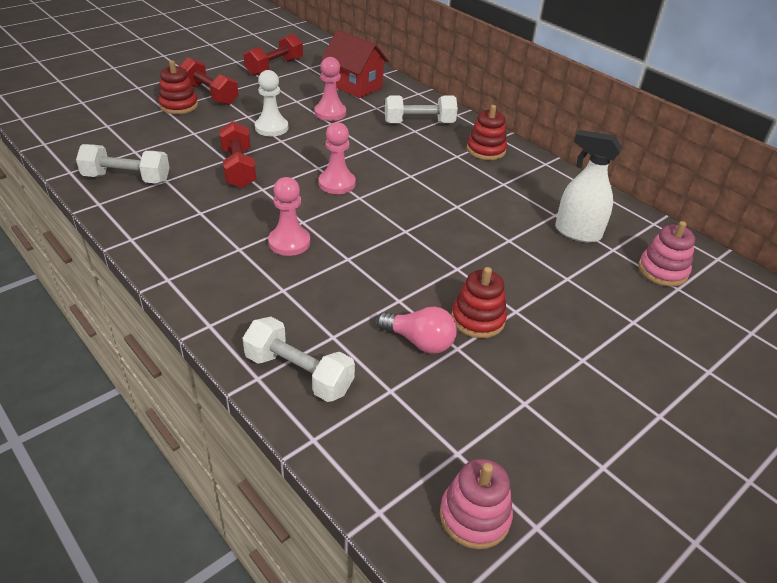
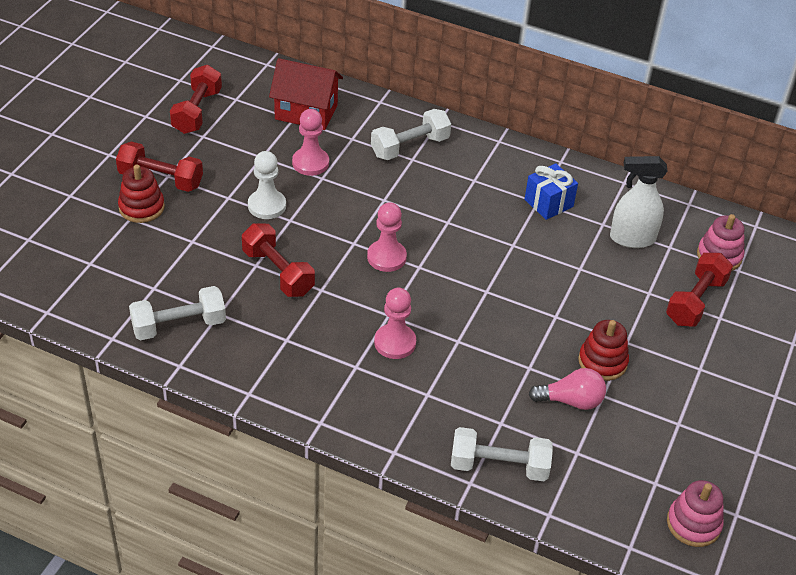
camera: 25 degrees left, 5 degrees up
(486, 150) = (496, 163): red stacking toy -> none
(513, 187) = (548, 203): none -> blue gift
(613, 300) = (695, 301): none -> red dumbbell

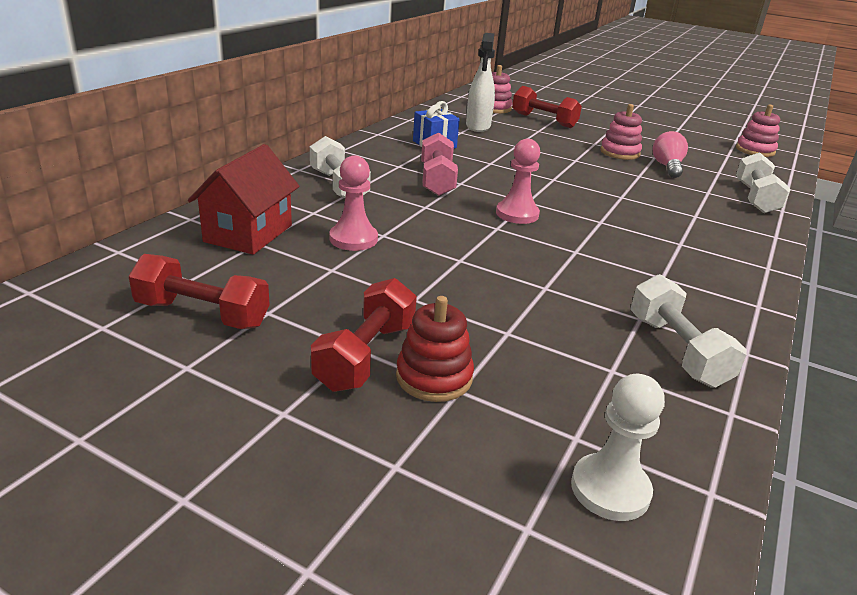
camera: 85 degrees left, 15 degrees down
(267, 206) = (433, 272): white pawn -> white pawn (610, 489)
(278, 272) = (555, 274): red dumbbell -> none
(395, 343) = (638, 222): pink pawn -> none
(447, 206) = (437, 180): none -> pink dumbbell
(602, 362) = (619, 153): red stacking toy -> pink stacking toy

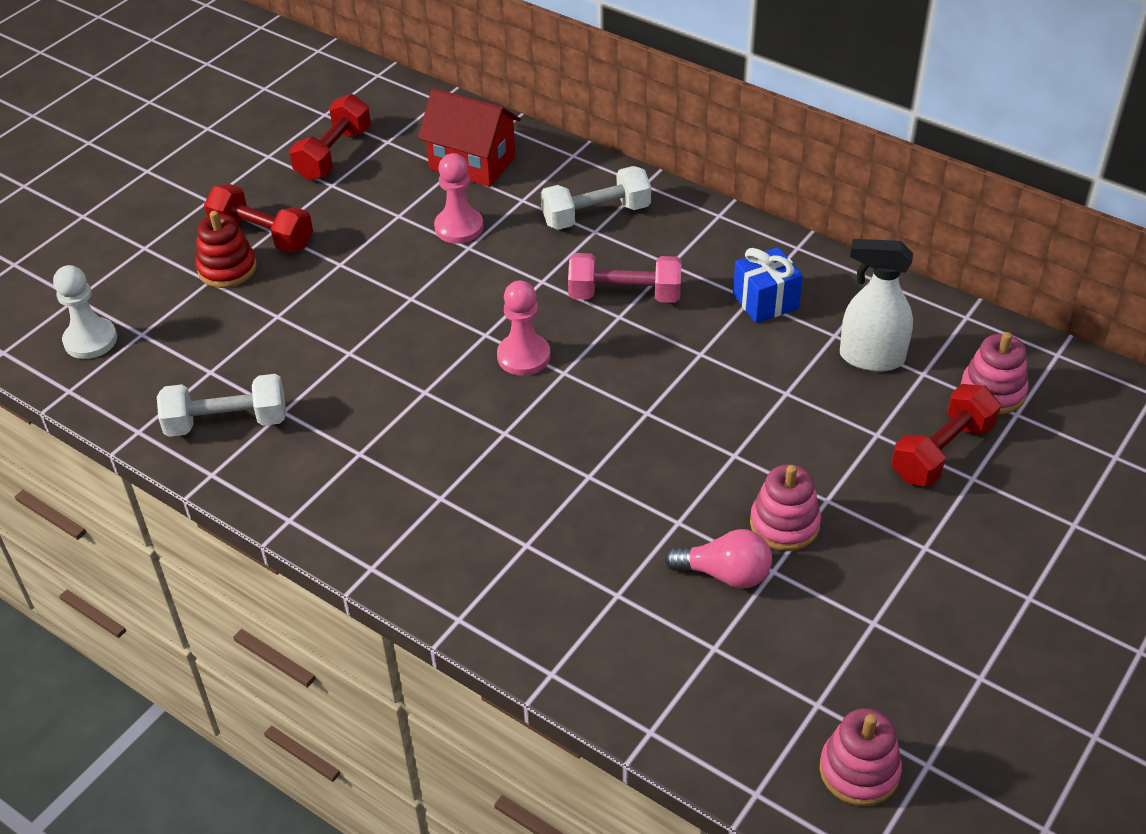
camera: 100 degrees right, 15 degrees up
(755, 198) = (598, 655): white dumbbell -> none

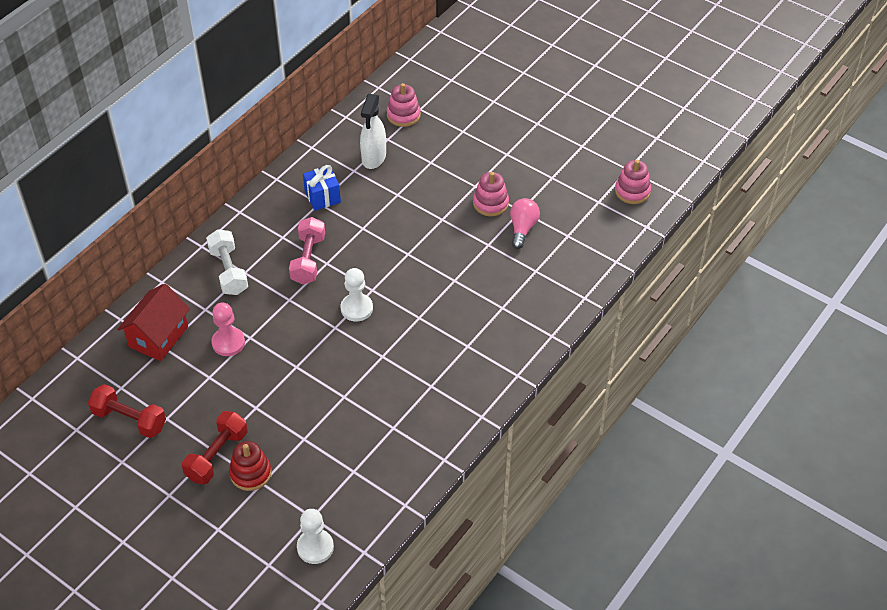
camera: 90 degrees left, 5 degrees up
(227, 422) = (400, 456): white dumbbell -> none
(523, 356) = (356, 308): pink pawn -> white pawn
(942, 452) = (444, 139): red dumbbell -> none

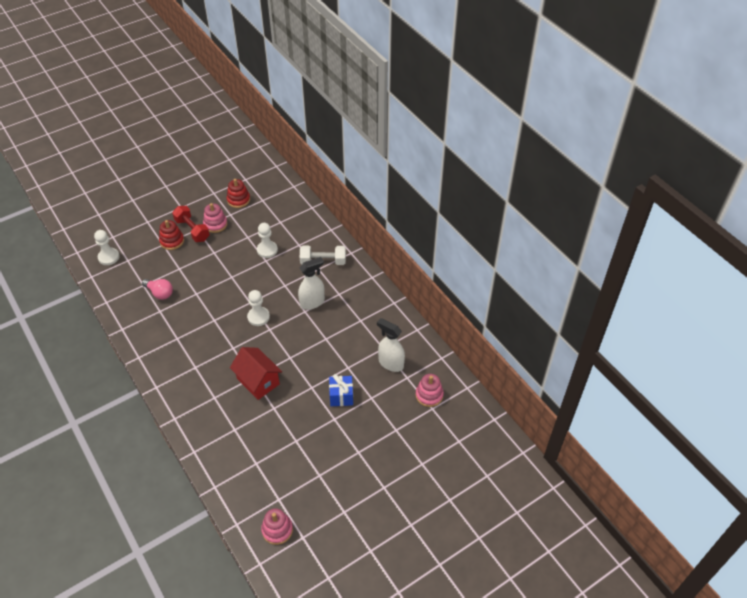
camera: 110 degrees right, 0 degrees up
(129, 419) = (238, 200): red dumbbell -> red stacking toy
(158, 337) = (289, 221): red house -> red house (258, 381)
(228, 343) = (267, 250): pink pawn -> white pawn
(308, 259) = (312, 302): pink dumbbell -> white spray bottle
(322, 197) = (365, 324): blue gift -> blue gift (341, 396)
(490, 203) = (312, 423): pink stacking toy -> pink stacking toy (215, 224)
(522, 228) = (277, 435): pink light bulb -> pink light bulb (160, 293)

